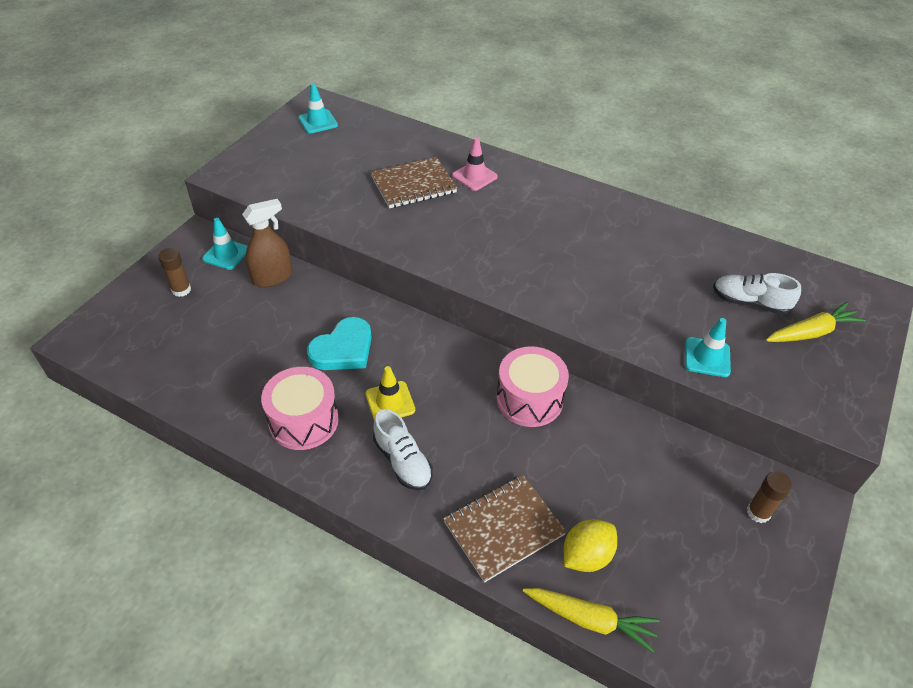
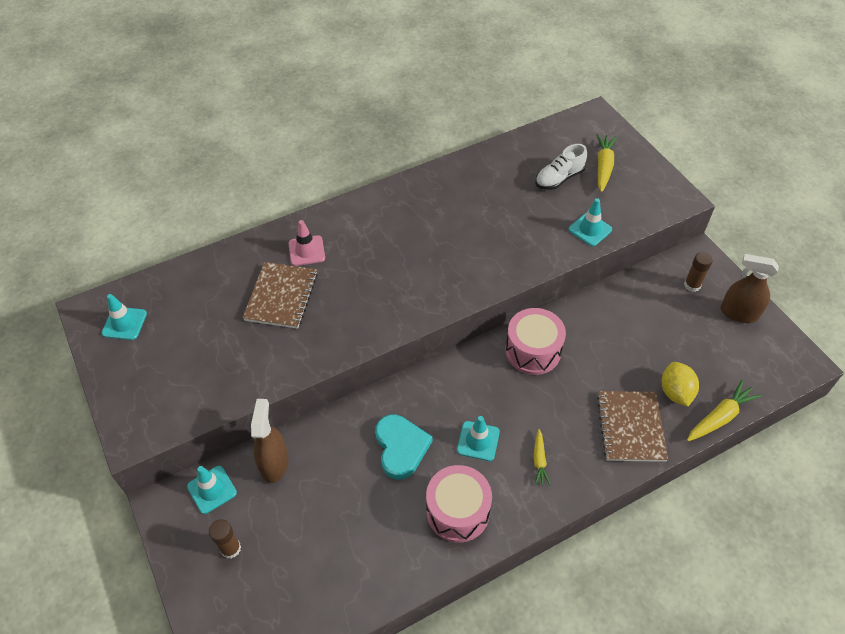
camera: 55 degrees left, 5 degrees up
(390, 402) = (478, 441): yellow traffic cone -> turquoise traffic cone
(403, 461) = (539, 460): white shoe -> yellow carrot
(766, 582) = (738, 313): none -> brown spray bottle

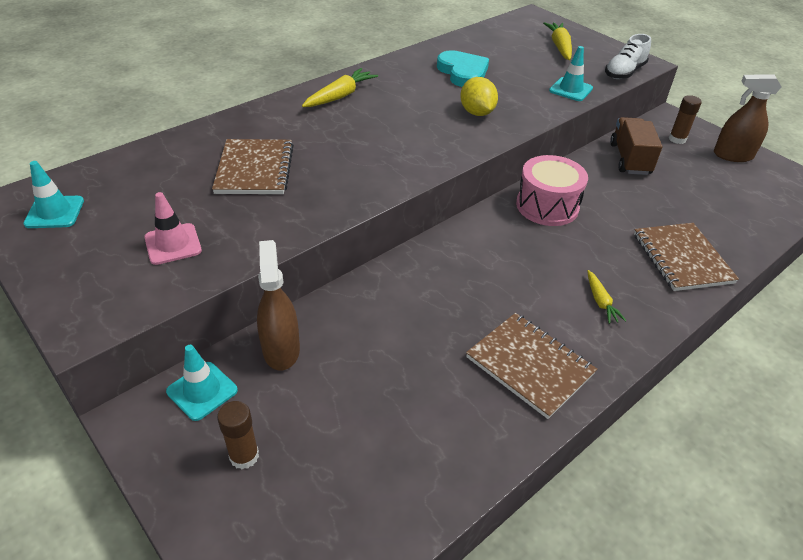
camera: 15 degrees left, 10 degrees down
(306, 251) = (273, 129): pink traffic cone -> pink traffic cone (173, 244)
(401, 447) = (436, 311): turquoise heart -> turquoise heart (463, 72)
(457, 511) = (529, 366): pink drum -> brown notebook
(478, 441) = (523, 292): turquoise traffic cone -> none
(559, 178) = (521, 57): white shoe -> white shoe (624, 72)
(633, 305) = (630, 159): none -> brown truck
(675, 392) = (710, 223): yellow lemon -> yellow lemon (477, 113)
(720, 417) = (765, 238): yellow carrot -> yellow carrot (340, 96)

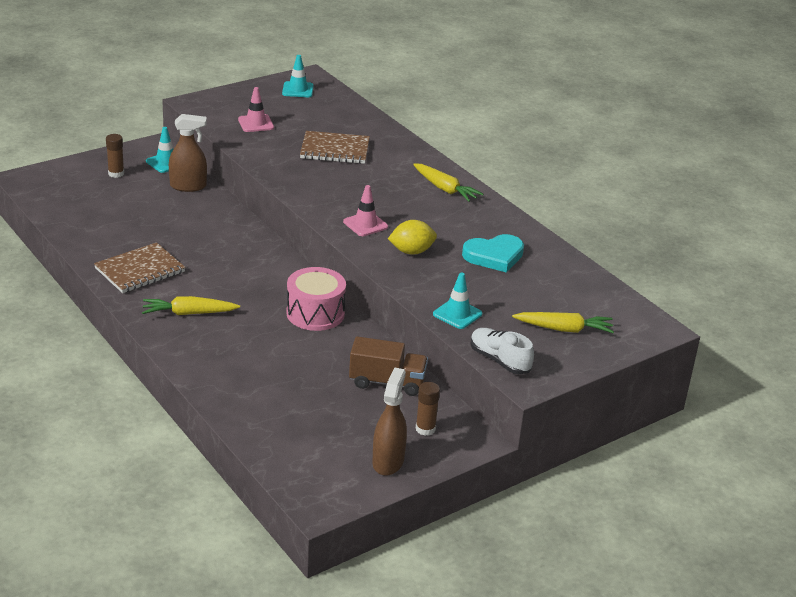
camera: 95 degrees right, 10 degrees down
(434, 140) = (365, 224): none -> pink traffic cone
(600, 301) = (189, 313): yellow carrot -> yellow carrot, size x1.64
(682, 258) = (226, 369): brown notebook -> none

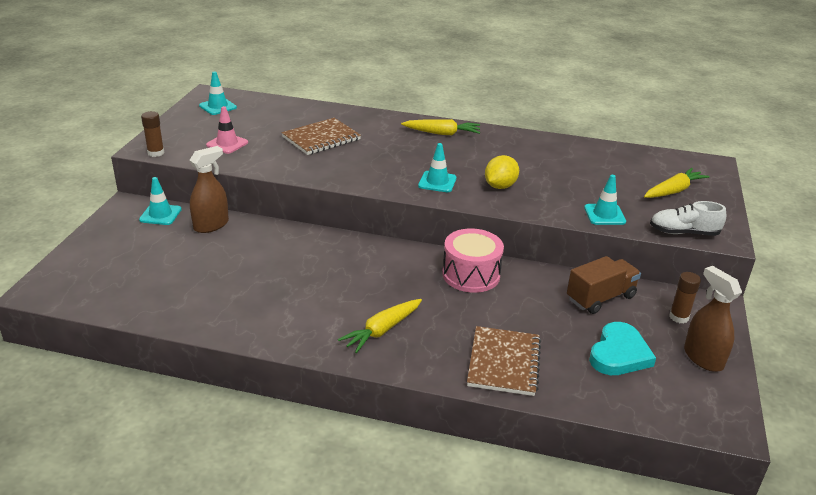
camera: 40 degrees left, 0 degrees up
(116, 173) = (128, 244): brown glue stick -> brown glue stick (156, 153)
(140, 270) = (282, 317): brown notebook -> brown notebook (503, 363)
(365, 224) = (437, 182): pink traffic cone -> turquoise traffic cone
(494, 256) = (551, 164): turquoise heart -> turquoise heart (619, 354)

